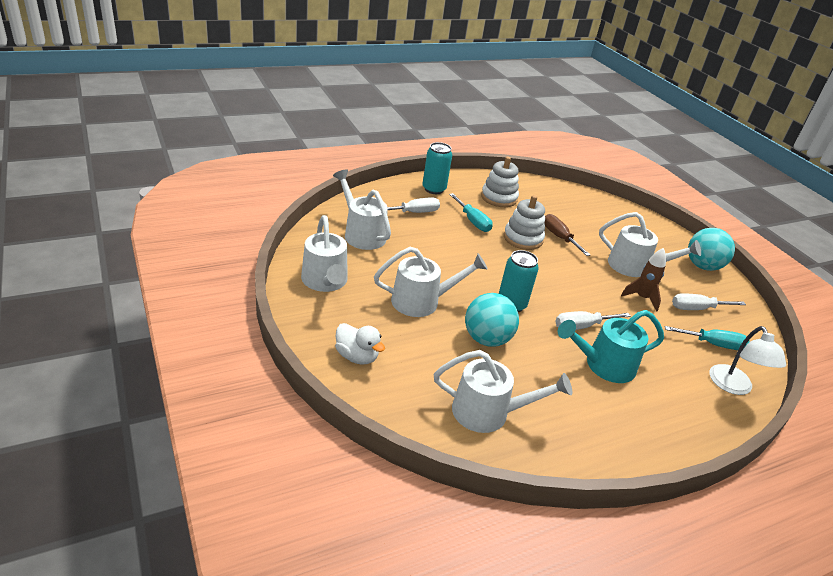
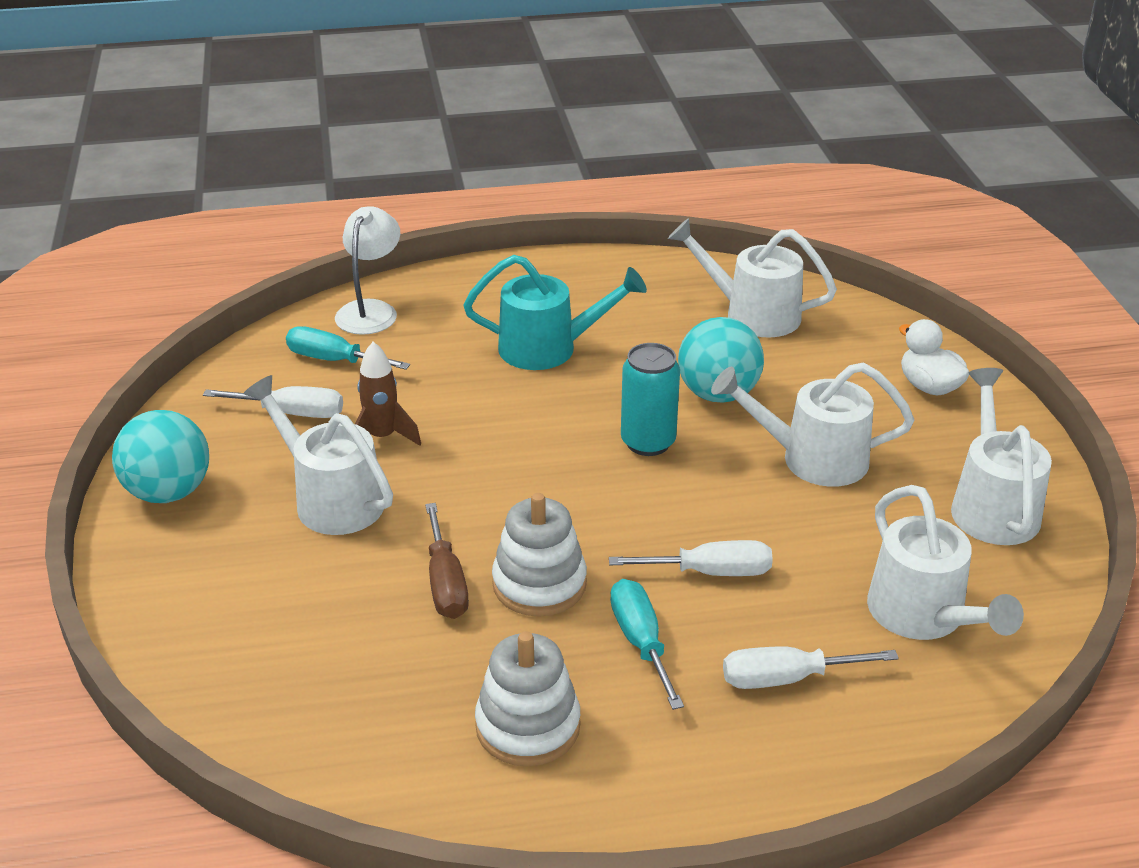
camera: 160 degrees left, 0 degrees up
(434, 189) = (710, 770): turquoise can -> none
(582, 326) = (541, 400): white screwdriver -> white screwdriver (710, 572)

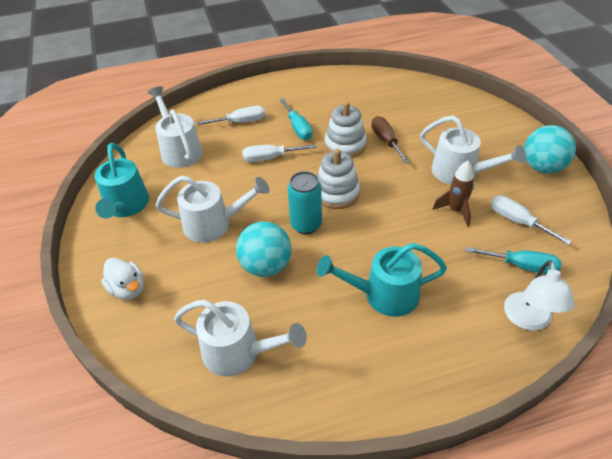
camera: 175 degrees right, 10 degrees up
(292, 413) = (517, 221): white screwdriver -> white screwdriver turned 45 degrees clockwise
(528, 726) = (335, 98): white stacking toy -> white stacking toy (337, 193)
(991, 505) = (126, 206): white watering can -> turquoise watering can

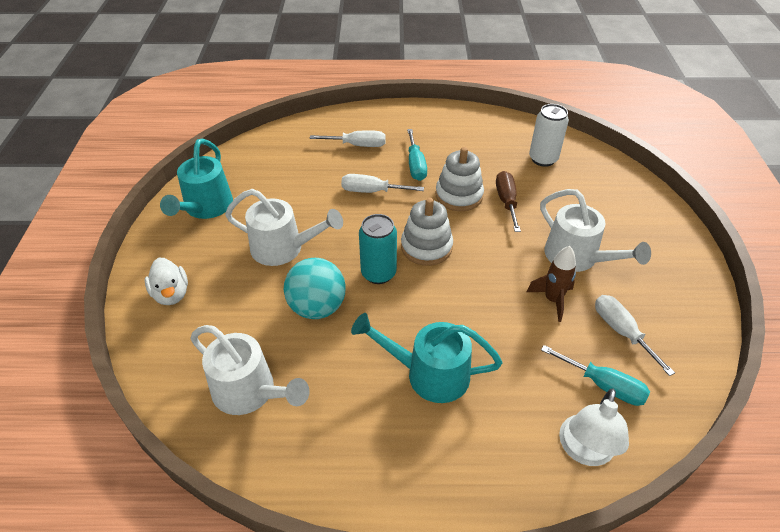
camera: 15 degrees right, 0 degrees up
(179, 150) = (283, 161): white watering can -> none
(400, 100) = (543, 159): none -> white can
(542, 167) = (680, 275): turquoise ball -> none

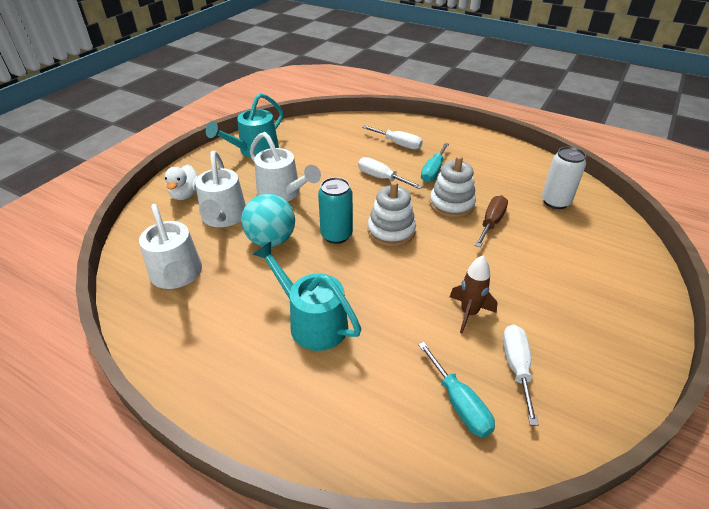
camera: 30 degrees right, 5 degrees down
(577, 258) = (523, 290): white watering can -> white watering can (223, 218)
(584, 451) = (393, 448): white lamp -> none

